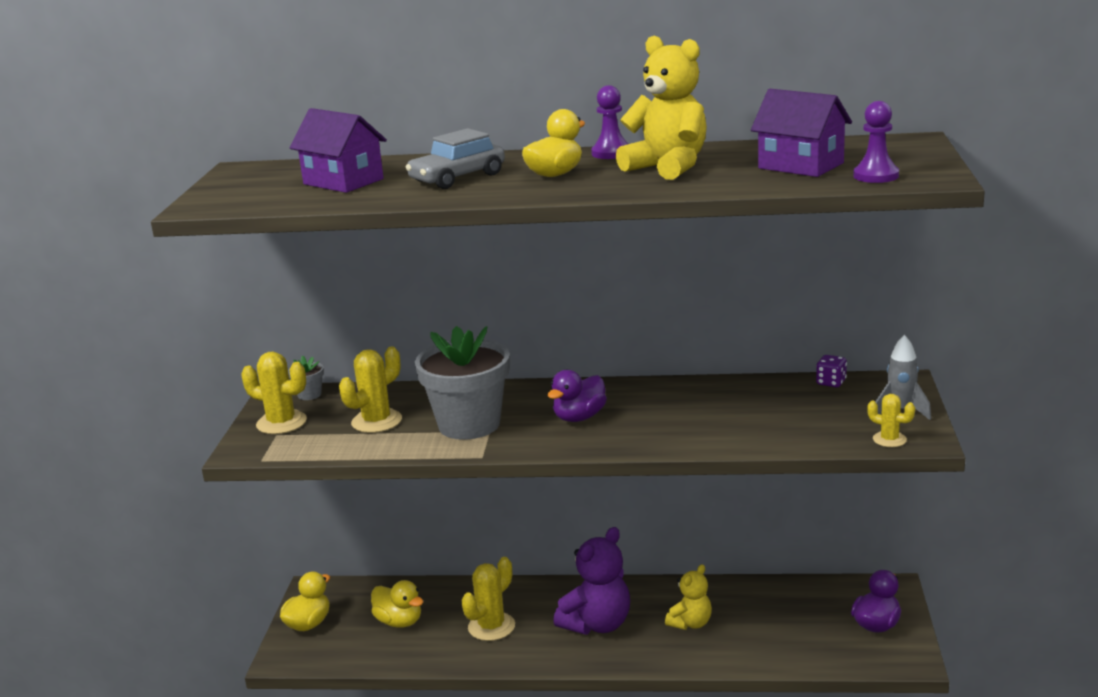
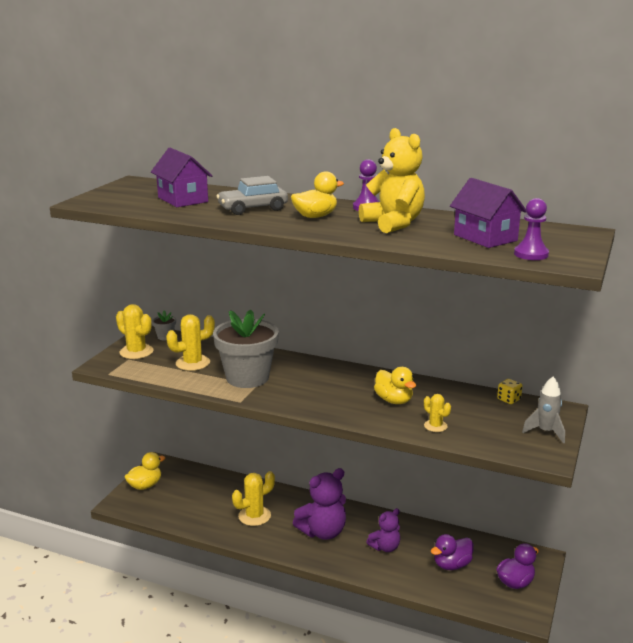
camera: 15 degrees right, 0 degrees up
(399, 622) = (199, 498): yellow duck -> yellow duck (394, 400)
(579, 417) = (320, 388): purple duck -> purple duck (452, 565)
(690, 623) = (385, 547): yellow teddy bear -> purple teddy bear
(831, 382) = (508, 400): purple dice -> yellow dice
(889, 439) = (523, 451): yellow cactus -> yellow cactus (435, 426)

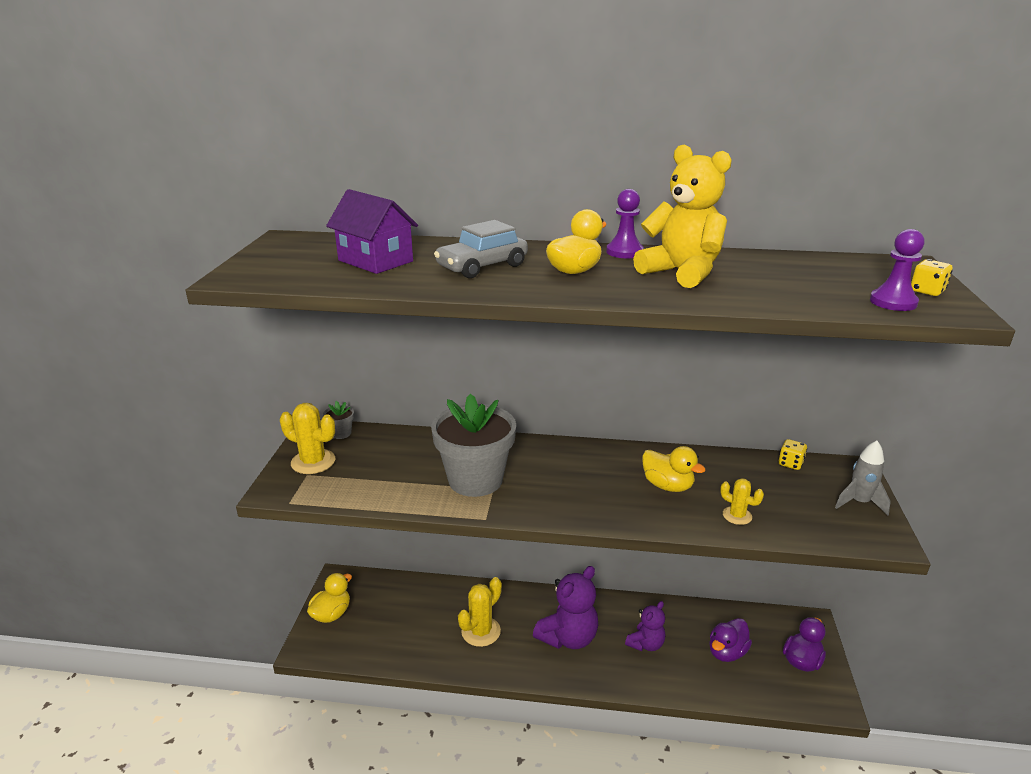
camera: 15 degrees left, 5 degrees up
(193, 363) = (395, 468): yellow cactus -> none
(485, 238) = (811, 283): purple house -> none
(569, 250) = (927, 291): none -> yellow dice

